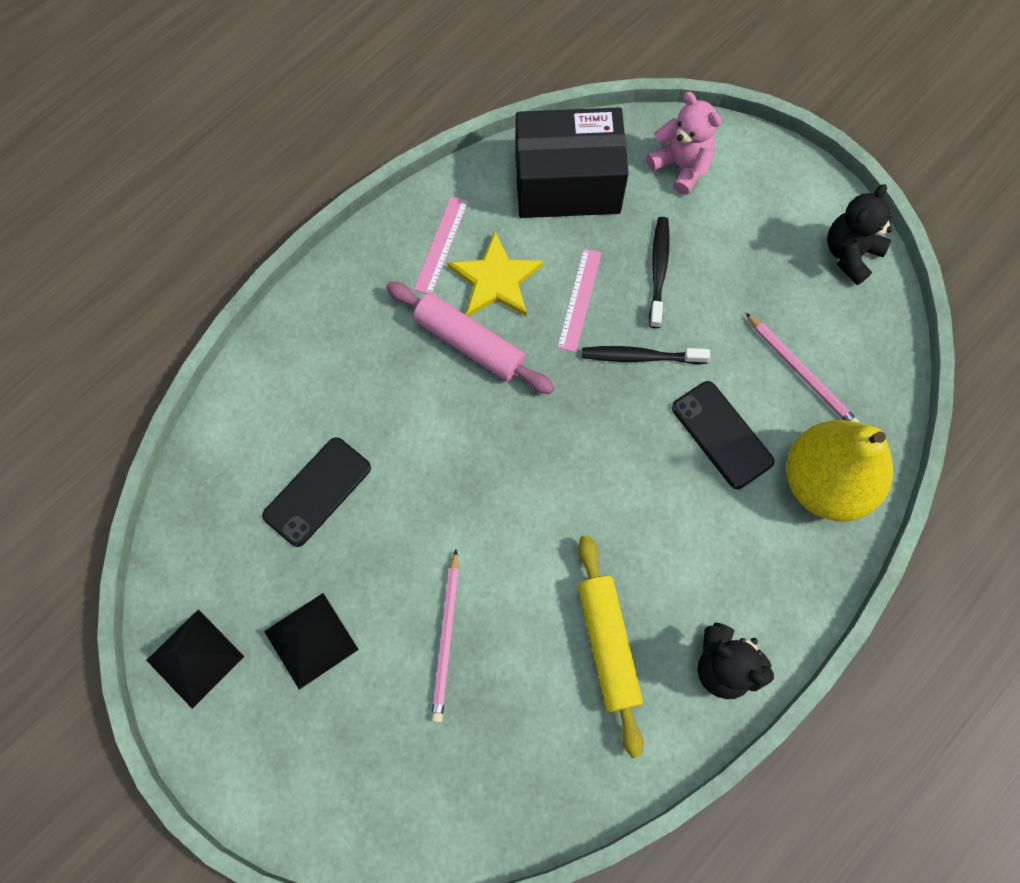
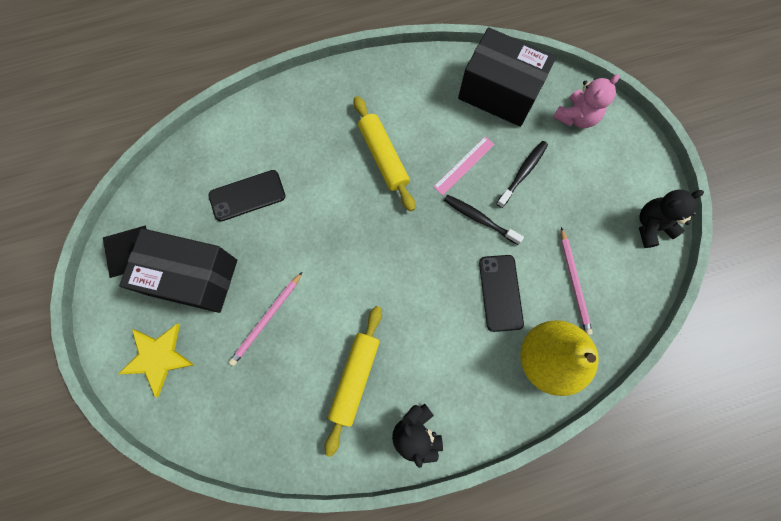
camera: 30 degrees right, 5 degrees up
(311, 640) = (193, 277): black pyramid -> black box
(441, 245) = (402, 91): pink ruler -> none
(469, 343) = (383, 157): pink rolling pin -> yellow rolling pin
(495, 280) = (421, 128): yellow star -> yellow star (158, 357)
(681, 166) = (576, 117): pink teddy bear -> pink teddy bear turned 60 degrees clockwise

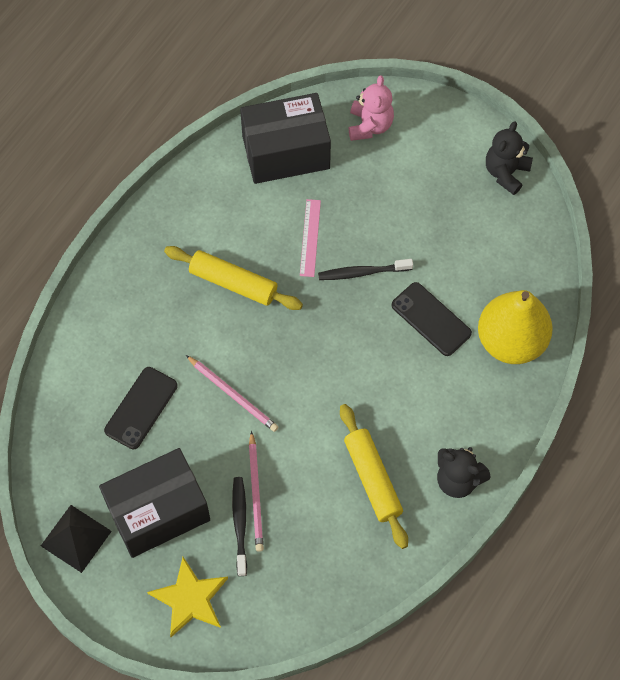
camera: 40 degrees left, 10 degrees down
(523, 173) = (365, 207): black toothbrush -> black toothbrush (240, 524)
(574, 282) = (482, 265): pink pencil -> pink pencil (233, 395)

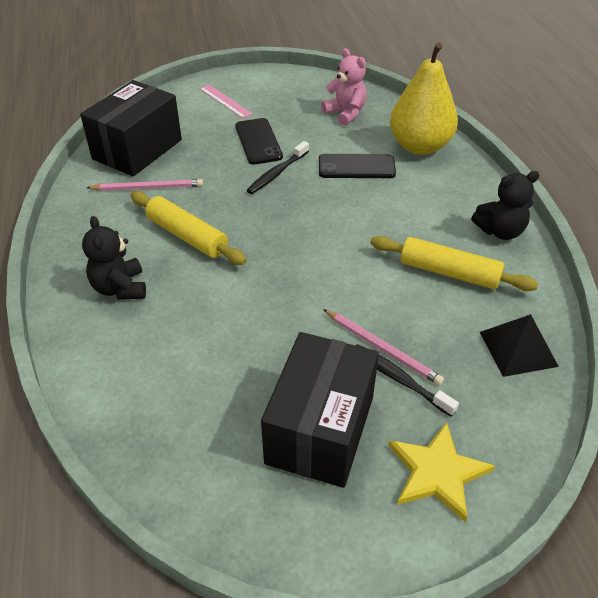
camera: 45 degrees left, 20 degrees down
(76, 538) = (269, 521): black pyramid -> black pyramid (518, 349)
(141, 408) = (207, 366): black phone -> black phone (258, 141)
(233, 283) = (187, 236): yellow rolling pin -> yellow rolling pin turned 60 degrees clockwise
(233, 395) = (276, 300): pink pencil -> pink pencil (148, 188)
(310, 237) = (214, 178): pink ruler -> pink ruler (225, 101)
(370, 125) = (182, 108): pink teddy bear -> pink teddy bear (345, 113)
(506, 172) = (300, 82): black teddy bear -> black teddy bear (120, 288)

